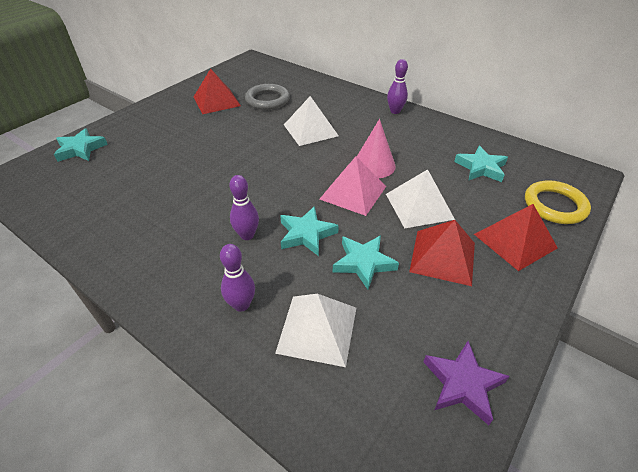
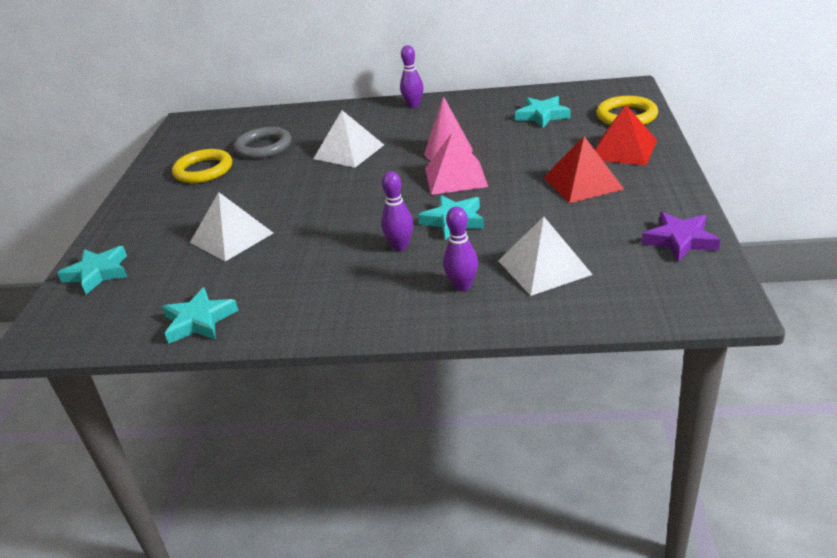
camera: 30 degrees left, 10 degrees down
(216, 101) = (203, 170): red pyramid -> yellow ring
(363, 263) = (527, 215): turquoise star -> turquoise star (199, 321)
(419, 206) = (524, 161): white pyramid -> white pyramid (231, 237)

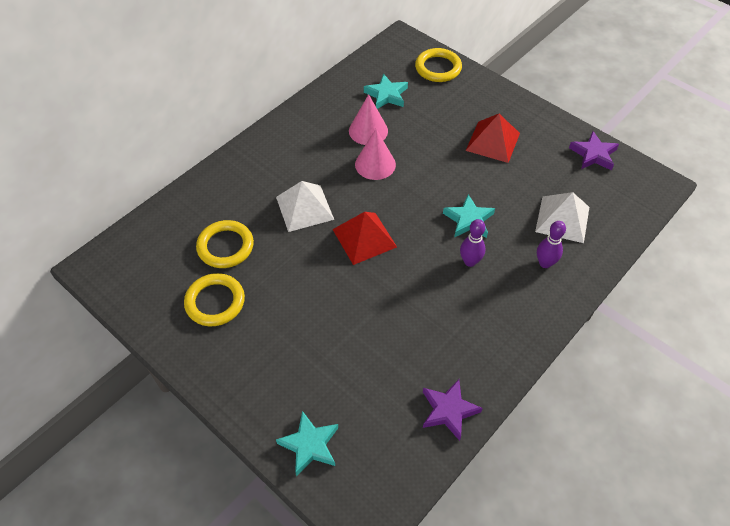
camera: 55 degrees left, 20 degrees up
(199, 321) = (448, 411): turquoise star -> purple star
(231, 237) = (353, 339): white pyramid -> none
(264, 147) = (225, 246): grey ring -> yellow ring
(413, 105) = (279, 134): purple bowling pin -> none
(455, 177) = (415, 184): pink pyramid -> none
(483, 130) = (368, 130): none -> pink cone
(623, 149) = (476, 100): red pyramid -> red pyramid (364, 238)

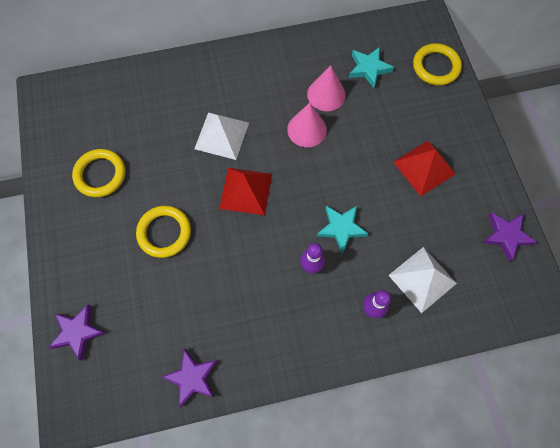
camera: 35 degrees right, 15 degrees up
(225, 246) = (141, 133): yellow ring -> yellow ring (164, 232)
(310, 445) = (78, 332): turquoise star -> purple star

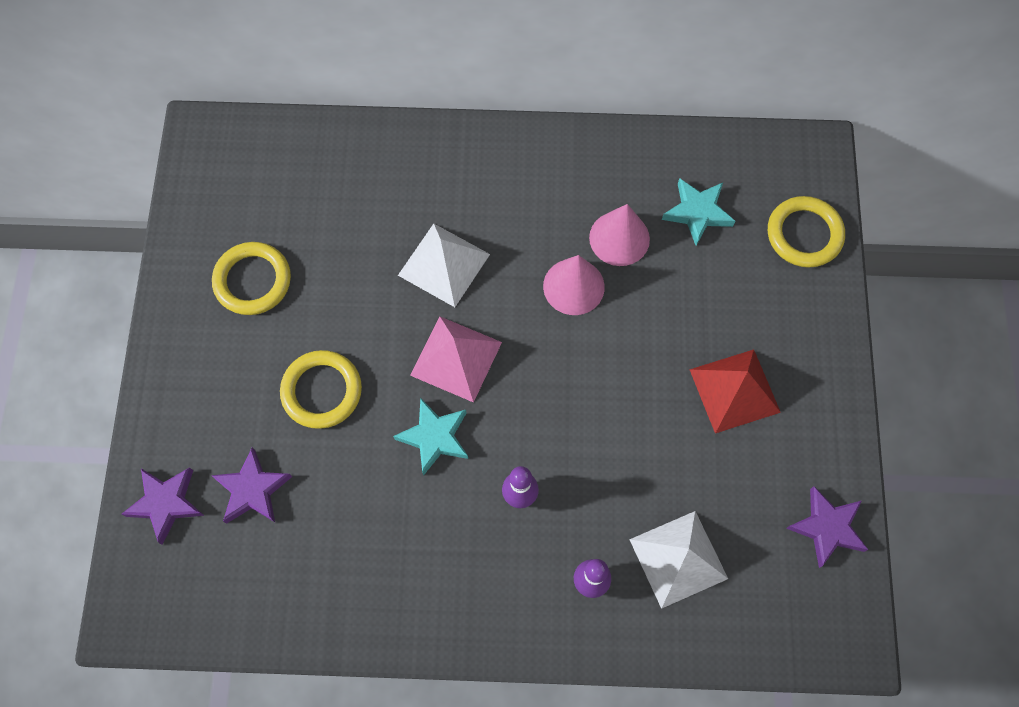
camera: 15 degrees right, 0 degrees up
(192, 378) = (306, 610): purple star -> purple star (252, 490)
(246, 191) = (456, 358): red pyramid -> pink pyramid
(341, 228) = (580, 451): turquoise star -> turquoise star (435, 437)

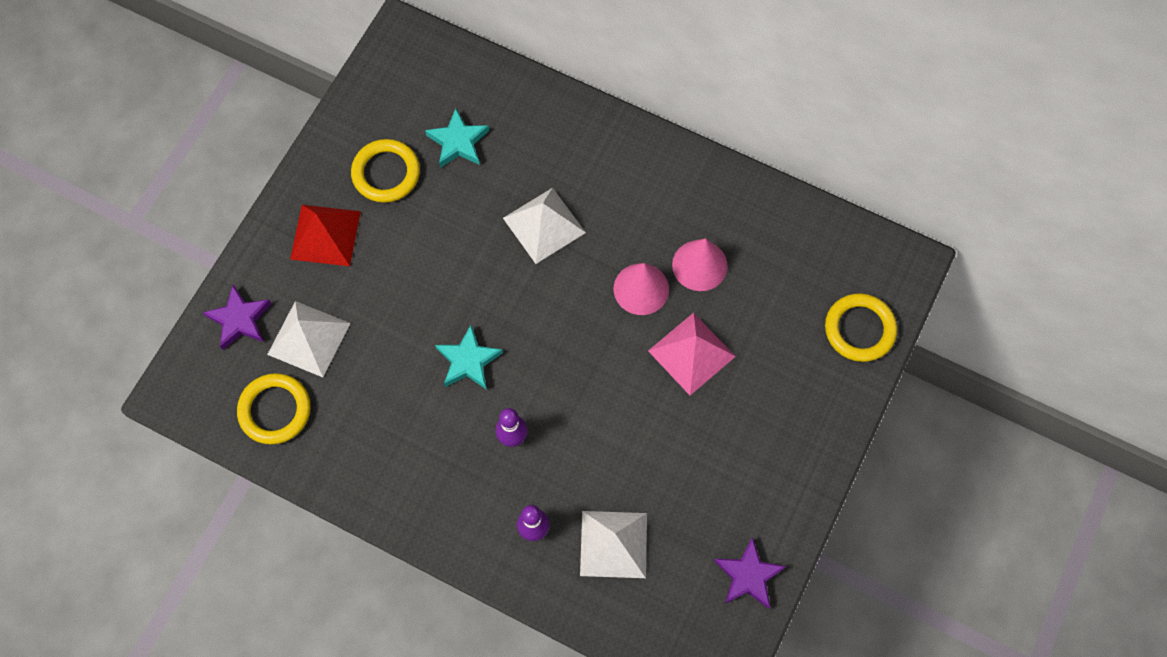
camera: 25 degrees right, 0 degrees up
(252, 490) = (309, 338): purple star -> white pyramid
(322, 391) = (398, 285): yellow ring -> yellow ring (275, 410)
(456, 358) = (516, 306): pink pyramid -> pink pyramid (691, 353)
(697, 212) = (777, 272): turquoise star -> turquoise star (458, 142)
(735, 390) = (730, 432): red pyramid -> red pyramid (325, 235)

